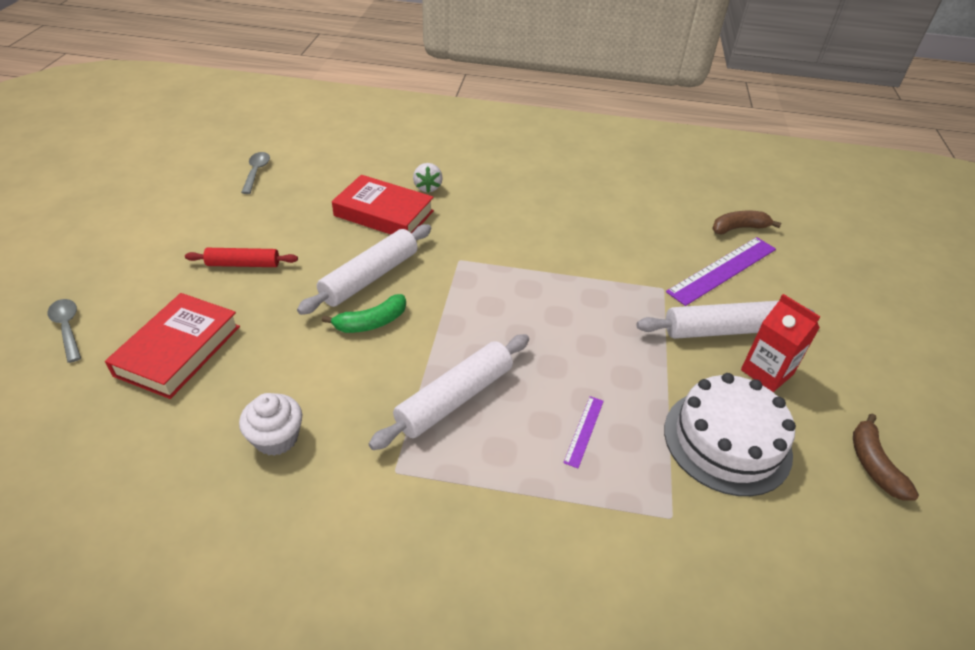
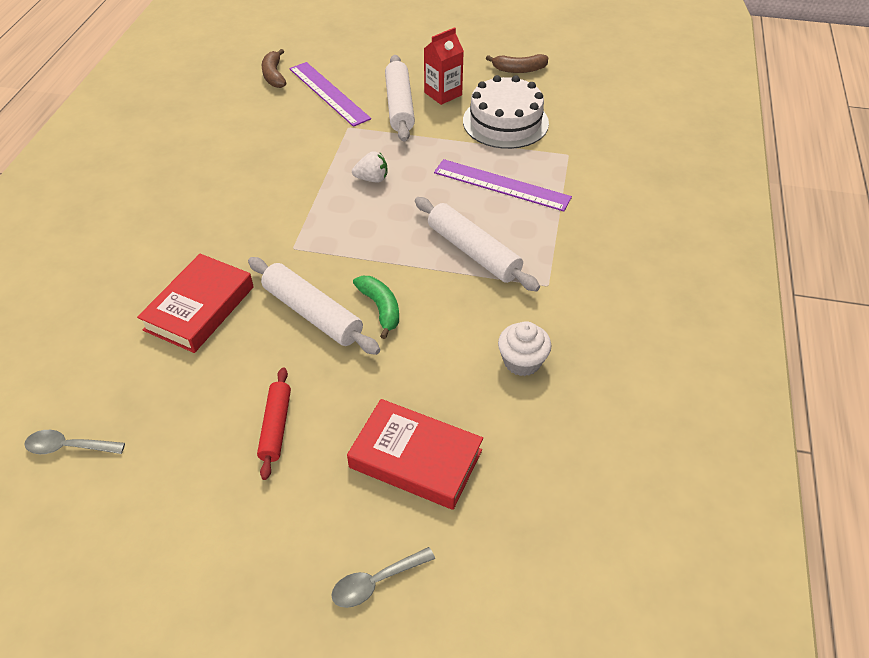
camera: 85 degrees left, 5 degrees up
(427, 187) = (155, 272): white strawberry -> white strawberry (372, 179)
(584, 431) = (501, 185): purple ruler -> purple ruler, size x2.08

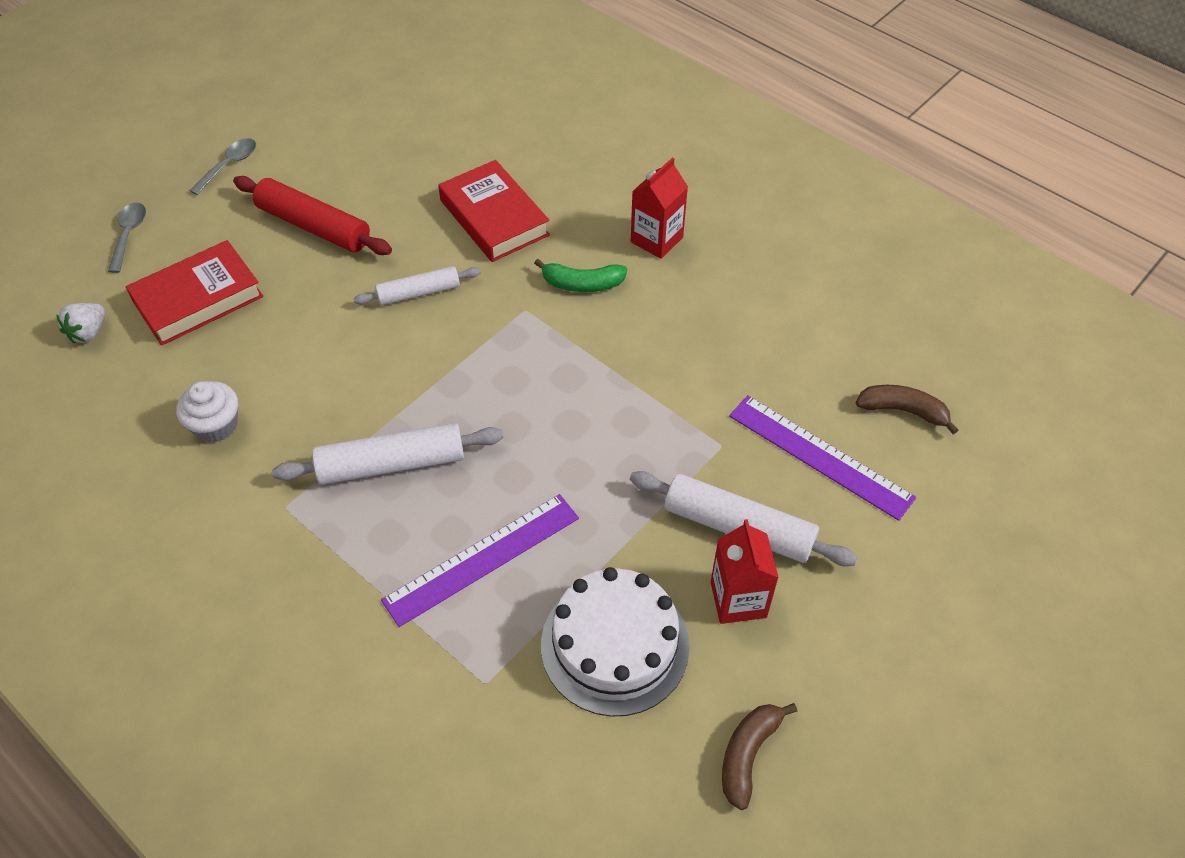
camera: 120 degrees right, 5 degrees up
(69, 447) = (405, 112): grey spoon -> grey spoon (229, 165)
(178, 210) = (656, 240): none -> red carton
(276, 427) = (313, 226): red rolling pin -> red rolling pin, size x1.59
(313, 313) = (418, 293): white rolling pin -> white rolling pin, size x0.63
(329, 93) = (820, 456): purple ruler -> purple ruler turned 45 degrees clockwise
(372, 179) = (593, 425): white strawberry -> white strawberry (88, 333)
(380, 308) = (380, 346): green banana -> green banana (582, 284)

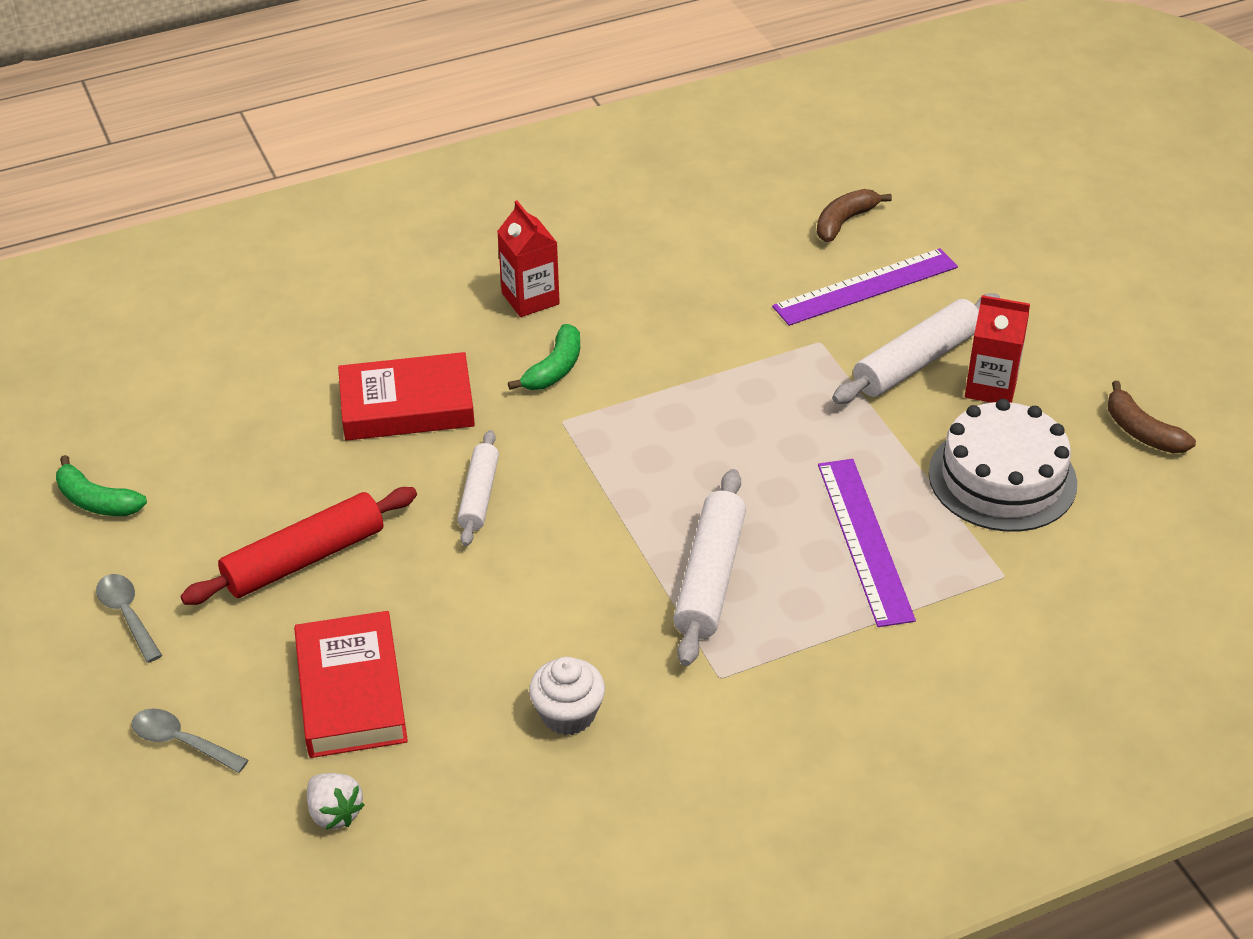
camera: 65 degrees left, 10 degrees down
(324, 109) = (97, 501): none -> green banana

